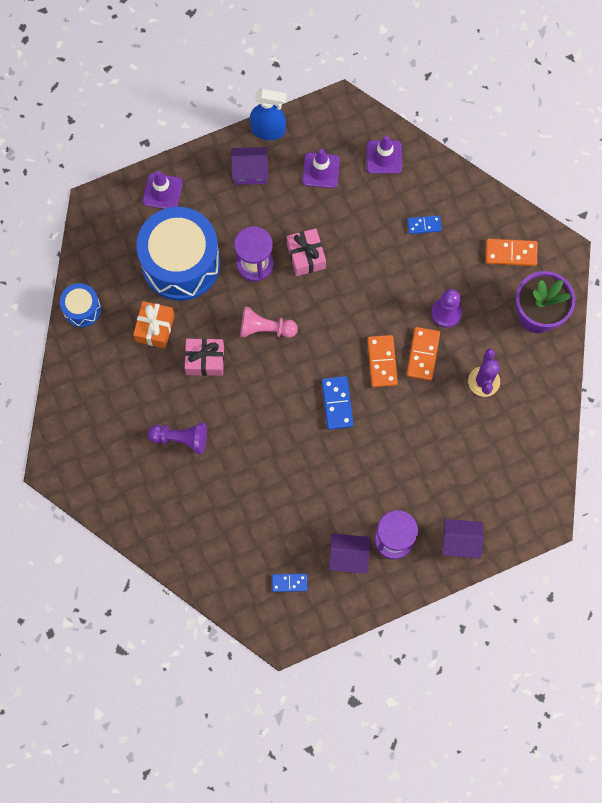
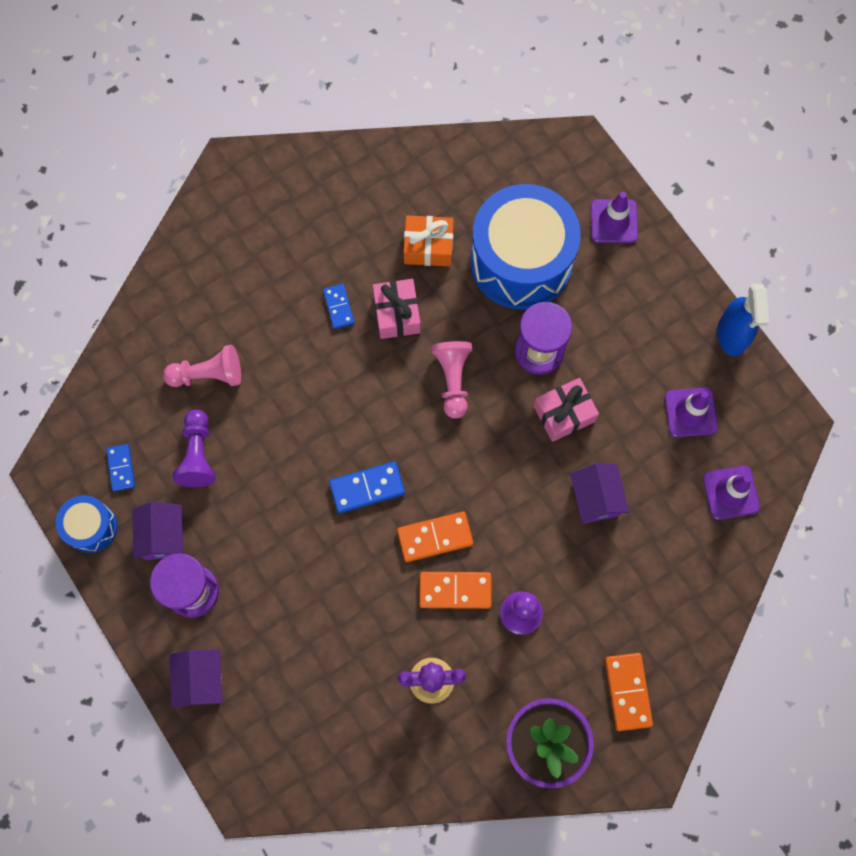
camera: 80 degrees right, 0 degrees up
(82, 309) = (437, 158): blue drum -> blue drum (91, 527)
(181, 439) = (289, 304): purple pawn -> purple pawn (198, 454)
(226, 507) = (208, 375): none -> pink pawn
(250, 172) = (667, 323): purple house -> purple house (595, 498)
(424, 225) = (642, 563): blue domino -> blue domino (338, 307)

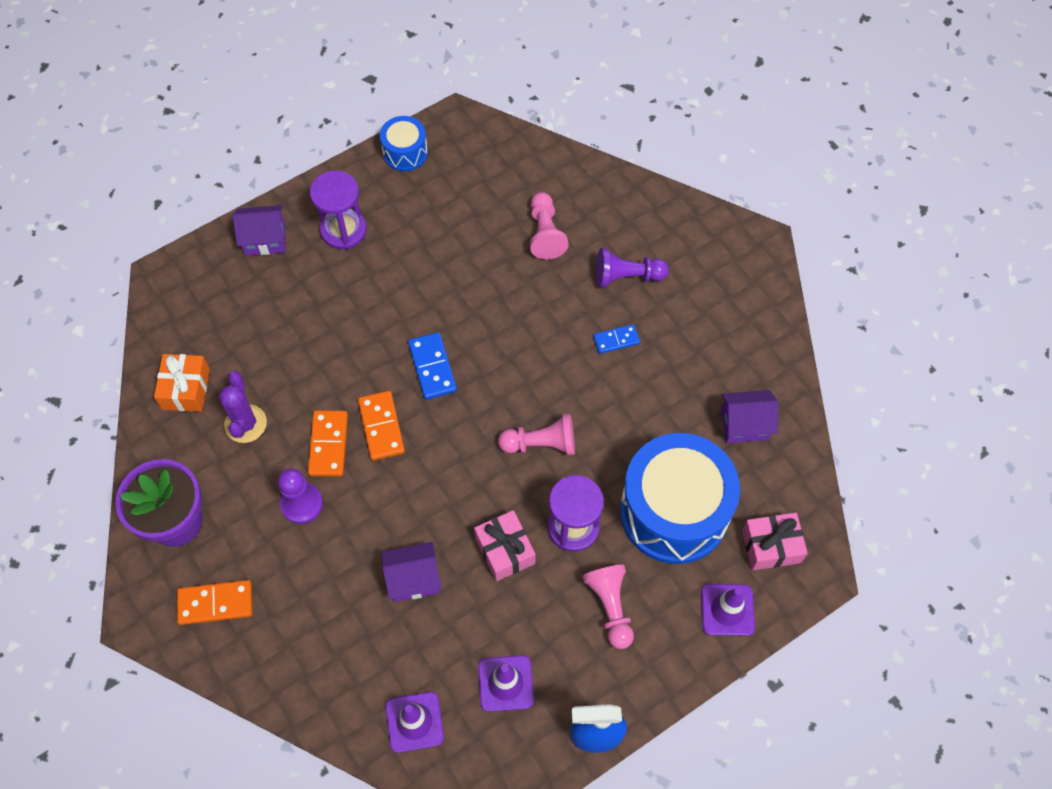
camera: 90 degrees right, 10 degrees down
(121, 468) = (457, 171): blue domino -> none
(163, 536) = (394, 206): purple house -> purple house (744, 424)
(198, 454) = (468, 228): purple pawn -> purple pawn (626, 276)
(397, 314) = (610, 392): pink gift -> pink gift (771, 546)
(428, 247) = (685, 421): orange gift -> orange gift (186, 389)
(615, 320) = (610, 607): none -> pink pawn

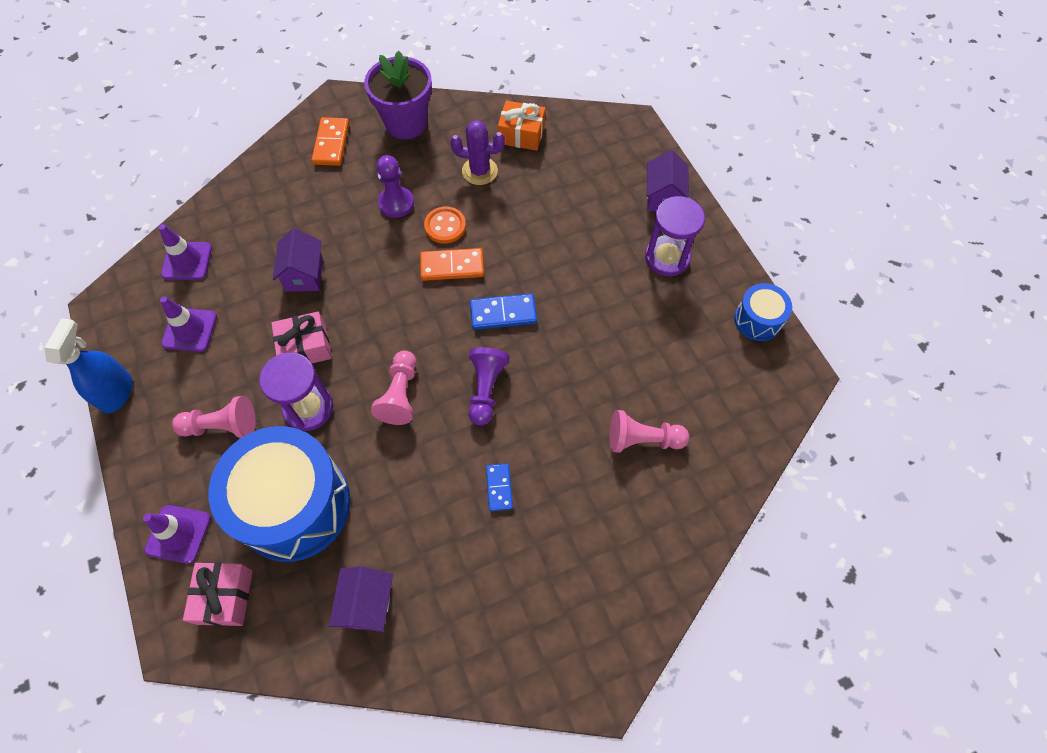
camera: 100 degrees right, 0 degrees up
(328, 445) = (445, 226): orange domino -> orange button
(626, 276) = (576, 515): purple pawn -> purple pawn (486, 389)

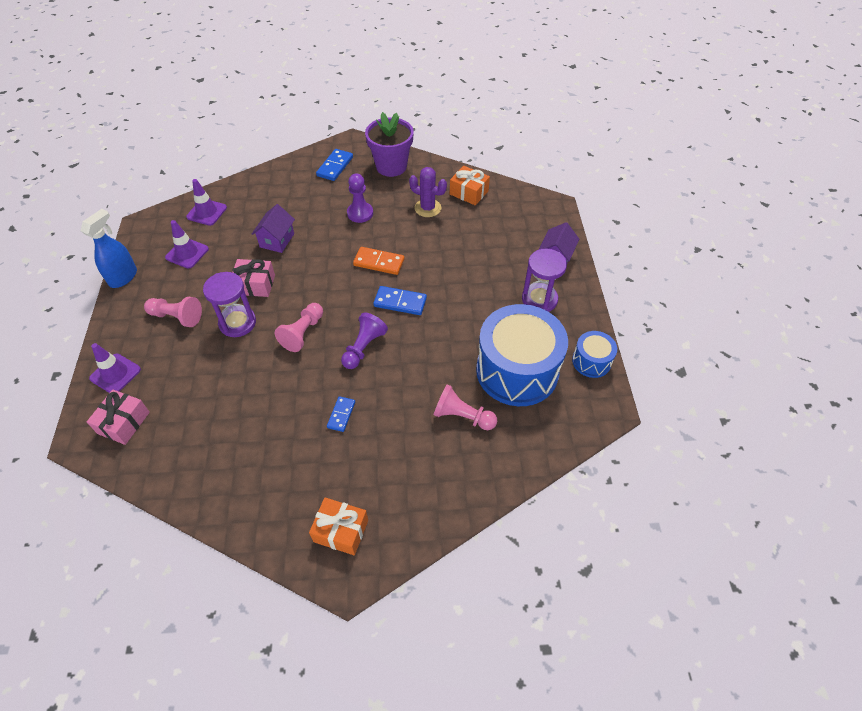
camera: 20 degrees right, 10 degrees down
(294, 505) = (197, 380): blue drum -> blue drum (517, 371)
(331, 143) = (335, 166): orange domino -> blue domino
(367, 604) = (212, 460): purple house -> none
(445, 226) = (386, 236): orange button -> none
(566, 635) = (341, 531): none -> orange gift

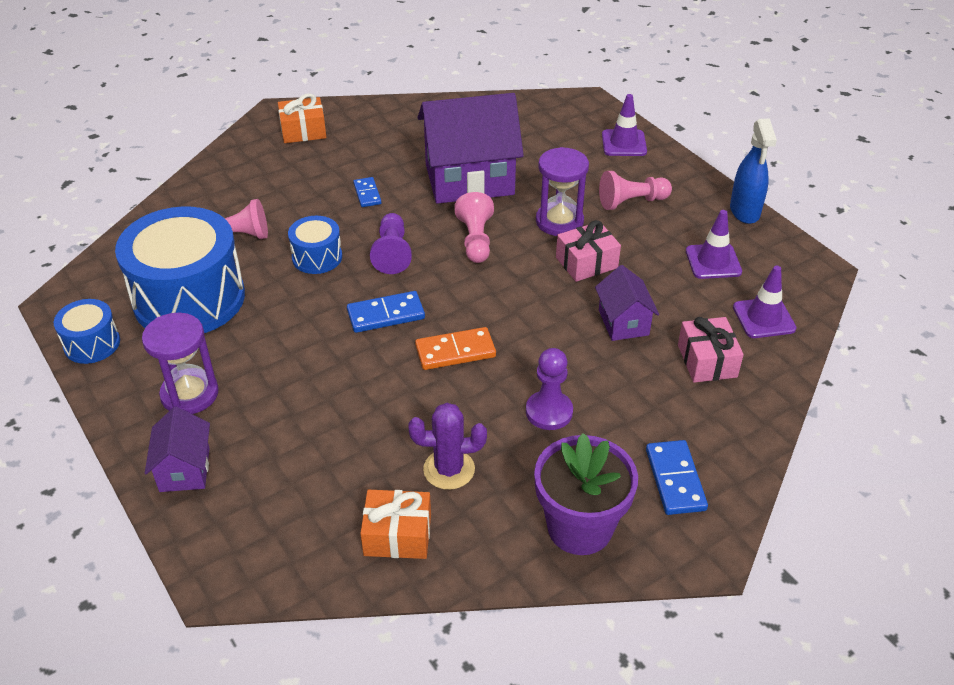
camera: 150 degrees right, 10 degrees down
(124, 423) = (566, 121): pink gift -> pink gift (707, 361)
(257, 392) = (469, 179): none -> purple house
(415, 367) = (317, 257): none -> blue drum

